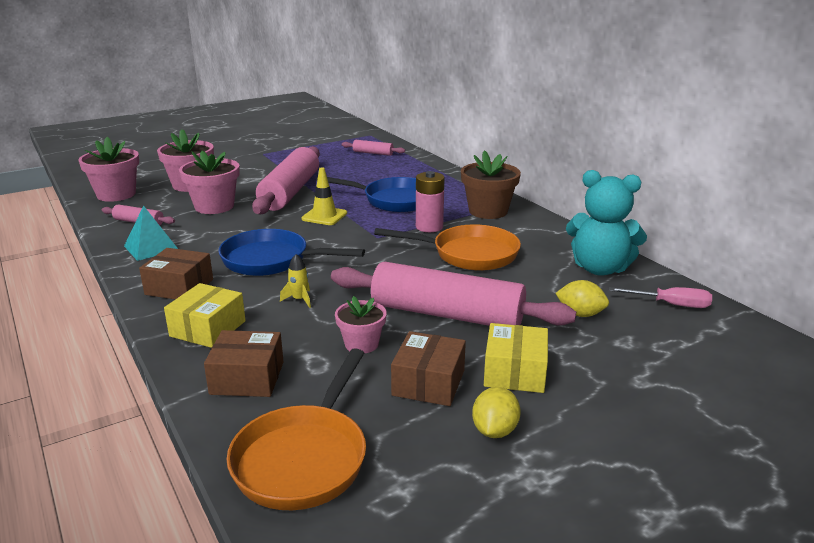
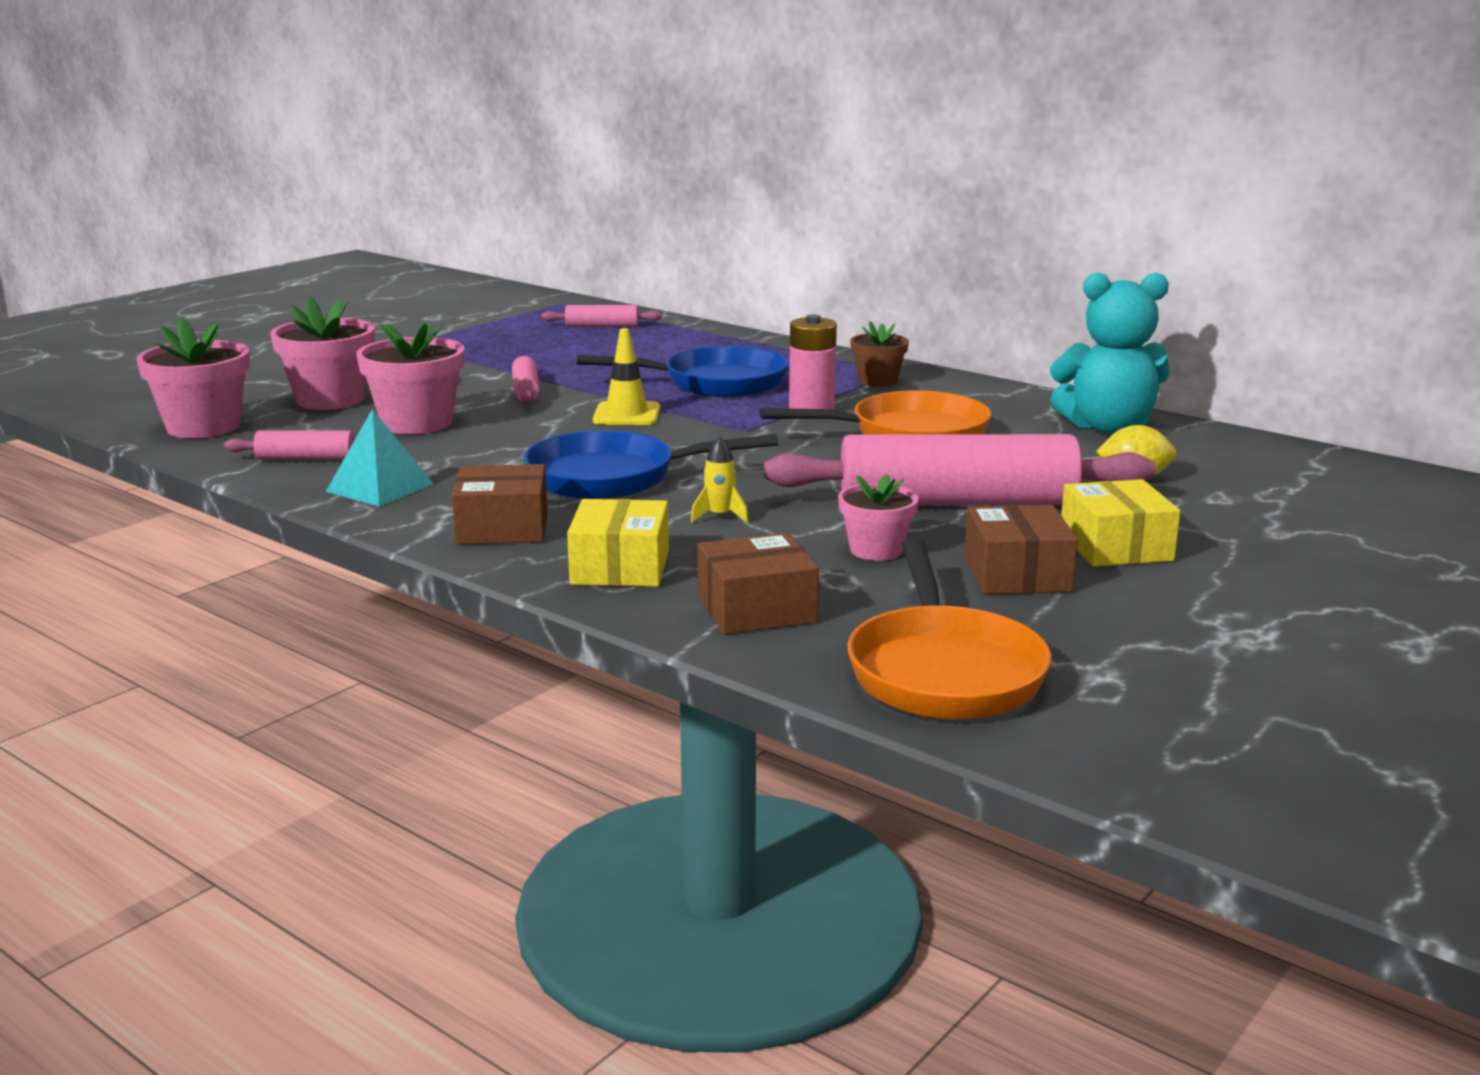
camera: 20 degrees left, 5 degrees down
(290, 192) = (526, 390): pink rolling pin -> pink rolling pin, size x0.44
(488, 211) = (878, 381): brown flower pot -> brown flower pot, size x0.61
(494, 431) = (1154, 605): yellow lemon -> none
(670, 304) = (1236, 453): pink screwdriver -> none

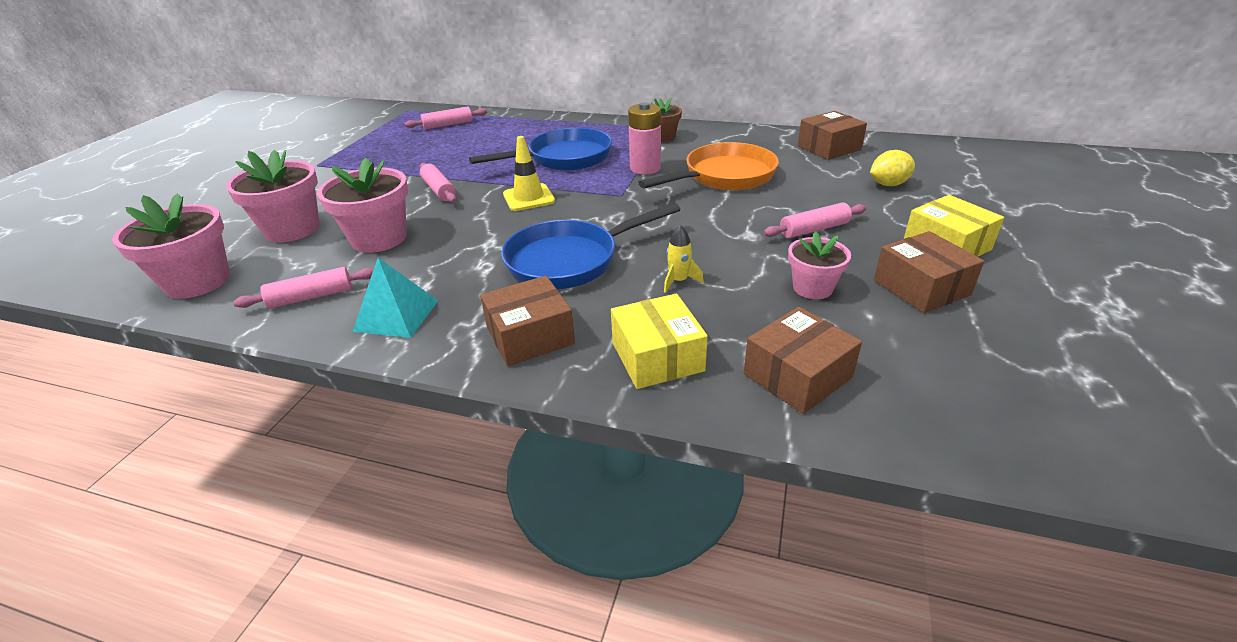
camera: 20 degrees left, 15 degrees up
(943, 670) = (988, 406): orange pan -> none
(956, 502) = (814, 229): pink rolling pin -> pink rolling pin, size x0.44
(1108, 427) = (829, 148): turquoise teddy bear -> brown box

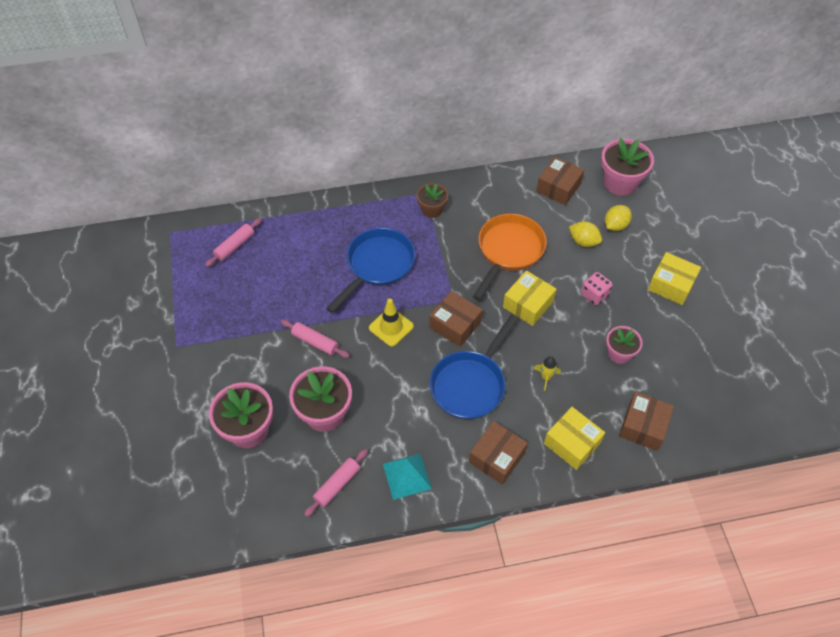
camera: 30 degrees left, 20 degrees up
(198, 281) = (242, 506): pink flower pot -> pink flower pot (620, 183)
(645, 168) = (447, 259): pink battery -> none
(712, 217) = (528, 304): none -> yellow box
(814, 229) = (594, 295): pink rolling pin -> pink dice
(832, 187) = (583, 241): none -> yellow lemon
(921, 287) = (672, 330): brown box -> brown box (455, 325)

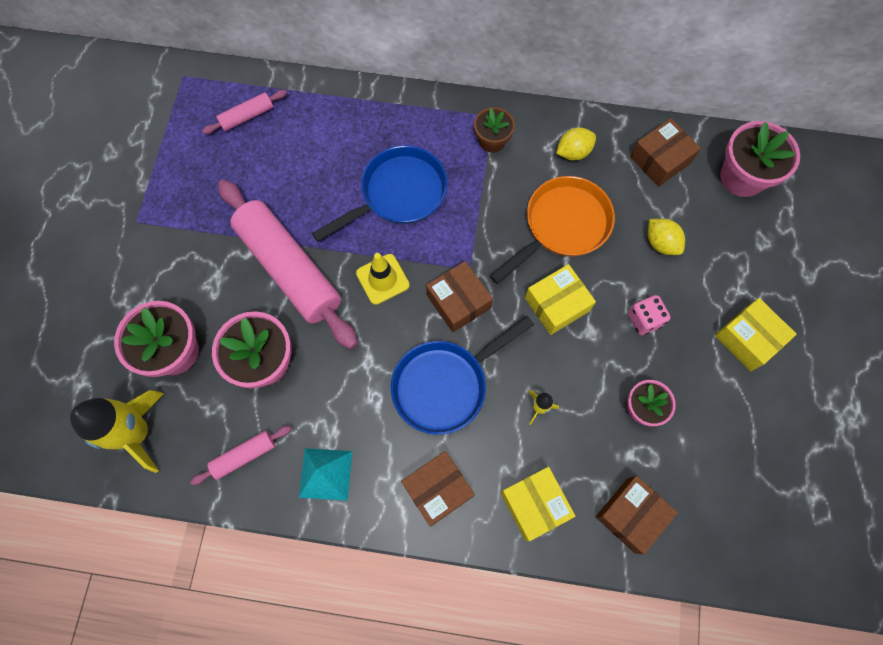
camera: 20 degrees right, 15 degrees up
(242, 498) = (137, 433): none -> yellow rocket
(315, 342) = (289, 269): pink rolling pin -> pink rolling pin, size x2.25
(615, 225) = (711, 234): yellow lemon -> yellow lemon (573, 152)

